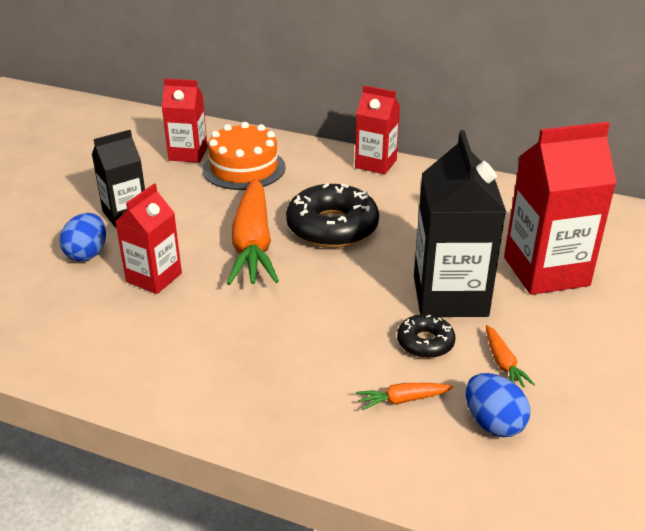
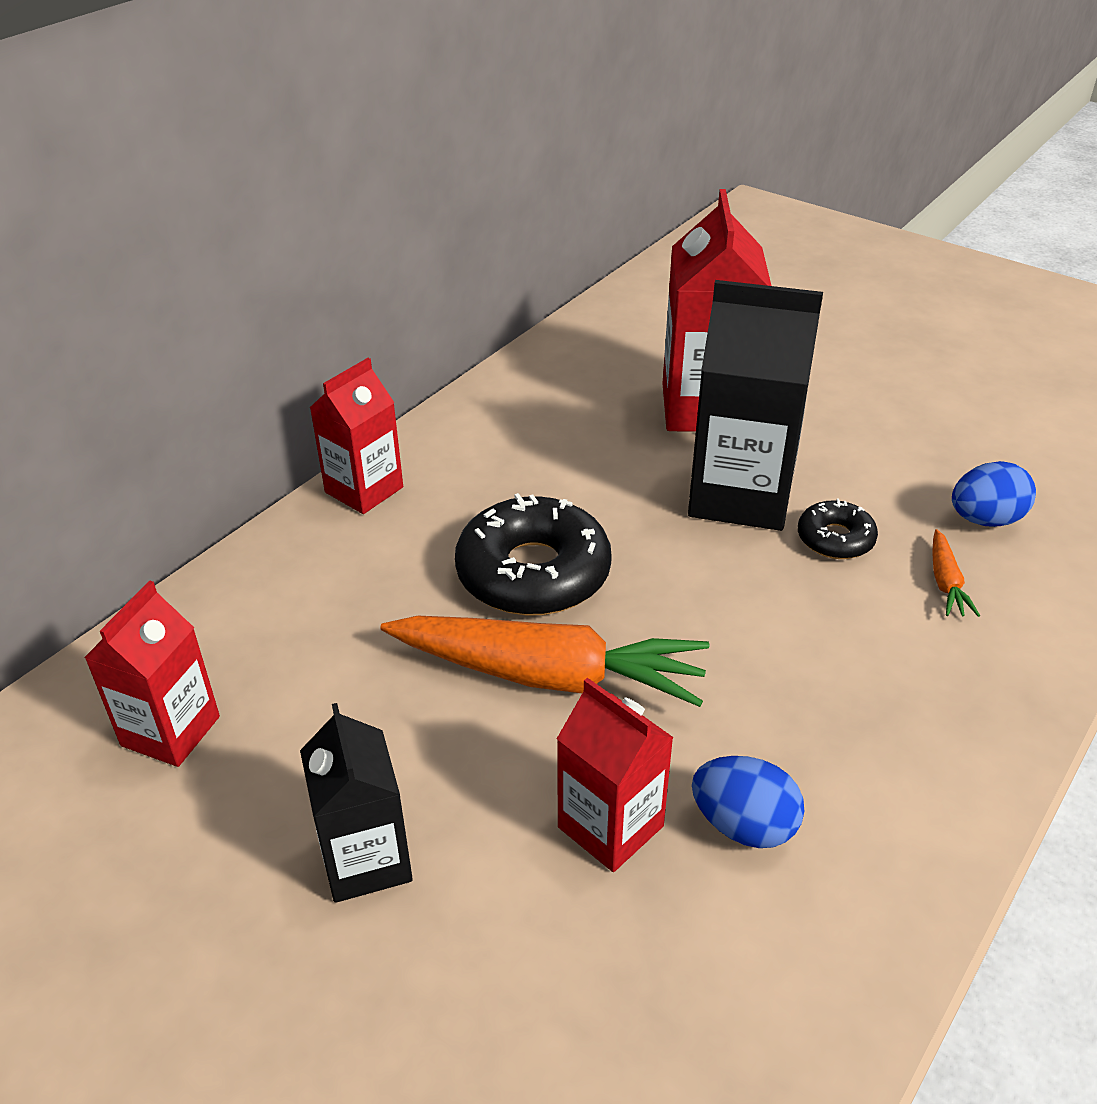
camera: 75 degrees left, 5 degrees up
(87, 254) = (493, 938): blue egg -> blue egg (743, 825)
(244, 168) = (283, 652): orange cake -> none
(503, 363) = (881, 486): orange carrot -> none

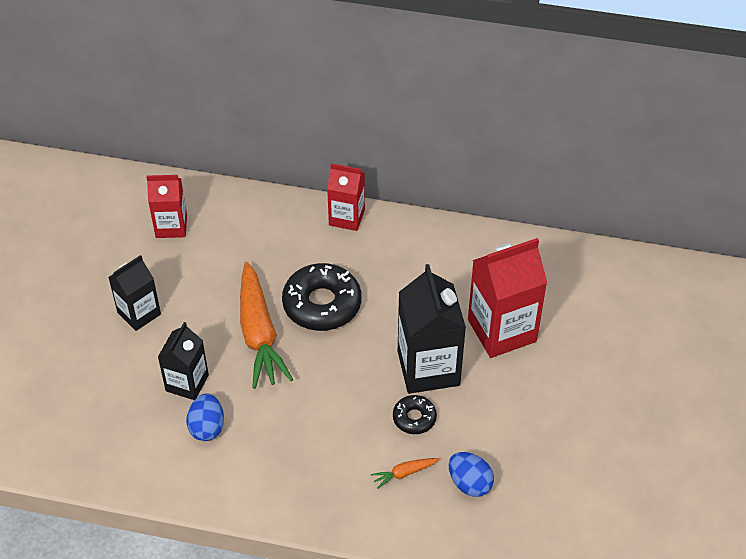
camera: 65 degrees right, 10 degrees up
(610, 826) = (187, 383): red carton -> black carton

